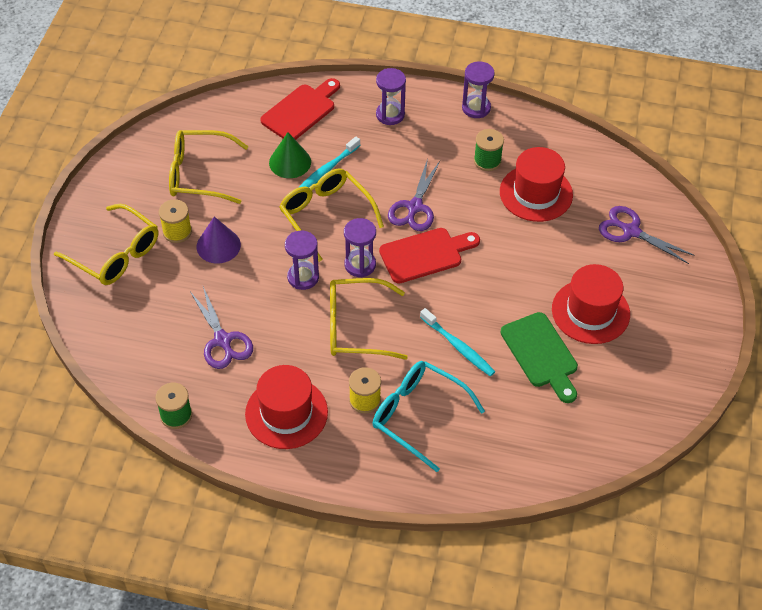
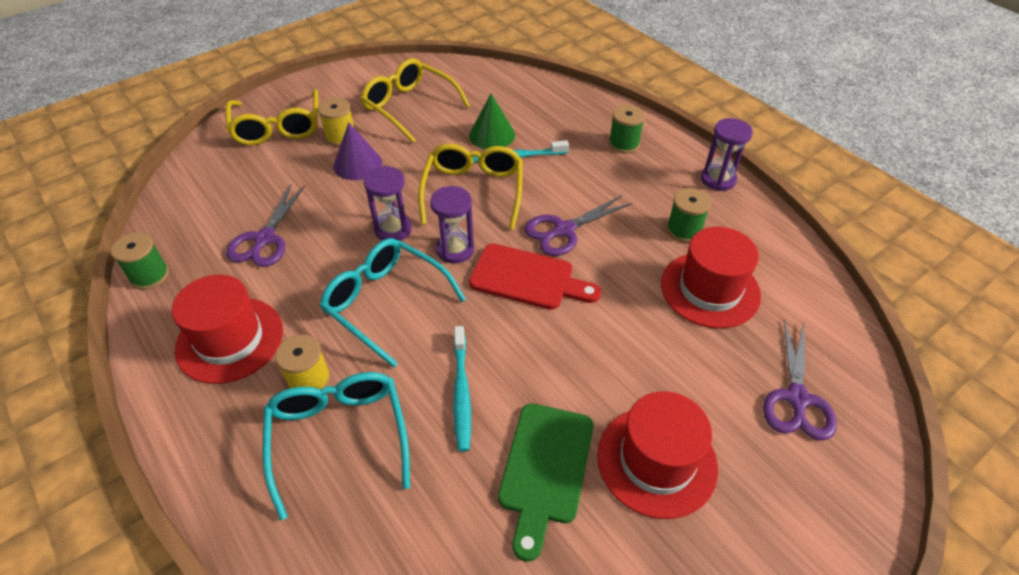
camera: 40 degrees right, 5 degrees down
(301, 111) = (546, 104): red cutting board -> none
(356, 327) = (385, 303): yellow glasses -> turquoise glasses
(390, 115) = (624, 144): purple hourglass -> green spool
(631, 231) = (797, 399): purple scissors -> purple scissors turned 150 degrees counterclockwise

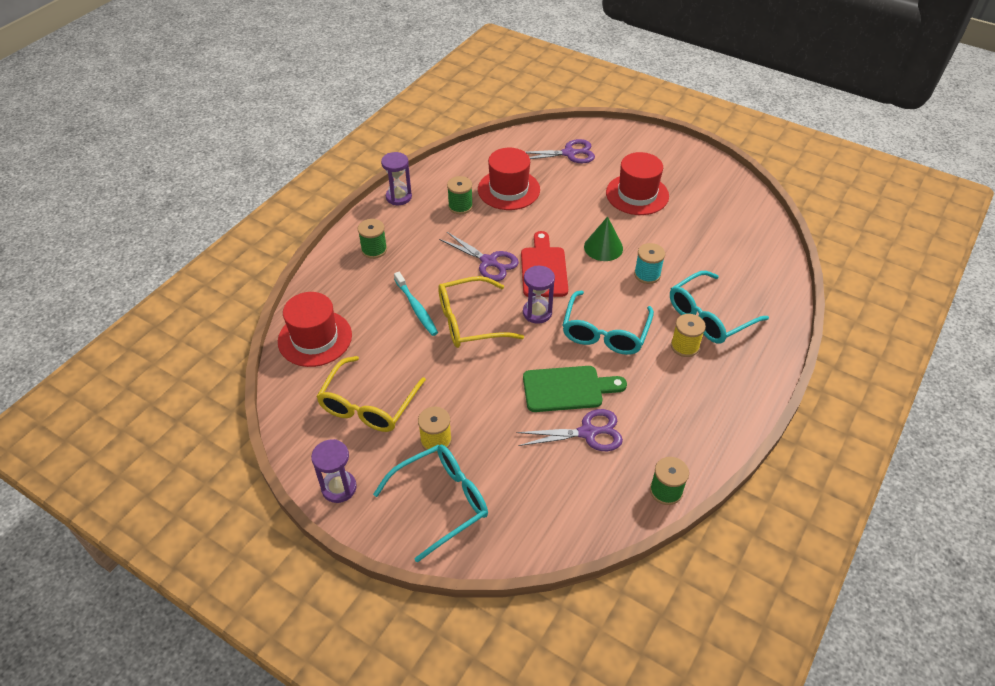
camera: 110 degrees left, 0 degrees up
(230, 339) = (685, 403): red hat -> red hat (315, 338)
(277, 127) = (441, 502): yellow glasses -> turquoise glasses
(357, 164) = (469, 410): purple cone -> none
(393, 229) = (535, 355): purple hourglass -> purple hourglass (339, 488)
(461, 393) = (647, 274): turquoise toothbrush -> turquoise spool
(492, 135) = (391, 331): green cone -> green cone (603, 247)
(545, 469) = (668, 231): green cutting board -> green cutting board (567, 389)

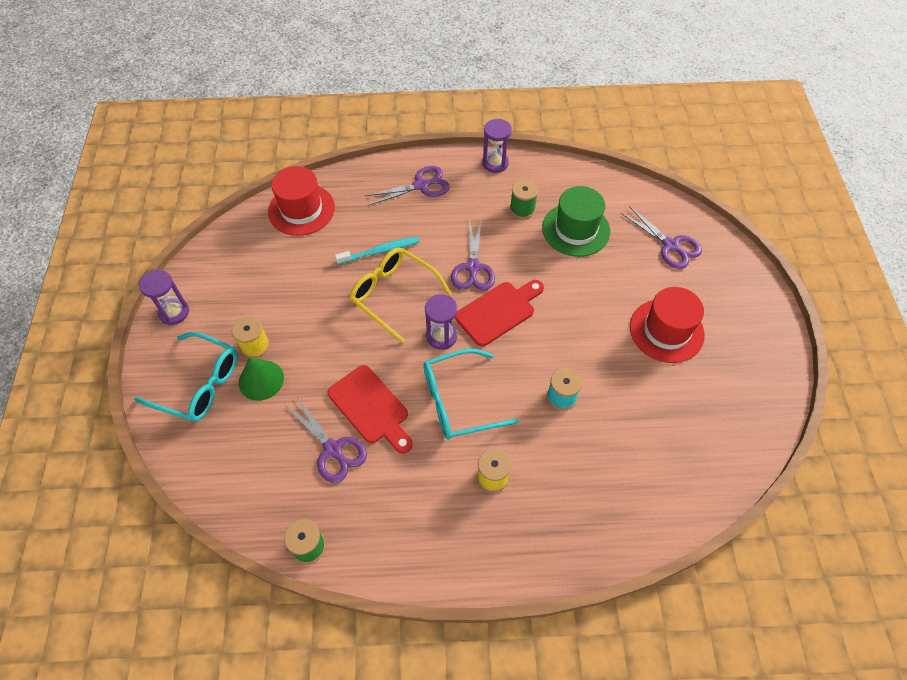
camera: 55 degrees right, 10 degrees up
(368, 405) = (260, 282): yellow glasses -> none
(374, 250) = (421, 186): green spool -> purple scissors
(416, 308) = (380, 251): turquoise toothbrush -> turquoise toothbrush turned 135 degrees counterclockwise
(508, 189) = (576, 229): red hat -> green hat
(567, 389) = (371, 408): green cutting board -> red cutting board
(603, 247) = (566, 342): green cone -> green cone (261, 380)
(709, 316) = (549, 479): turquoise glasses -> none

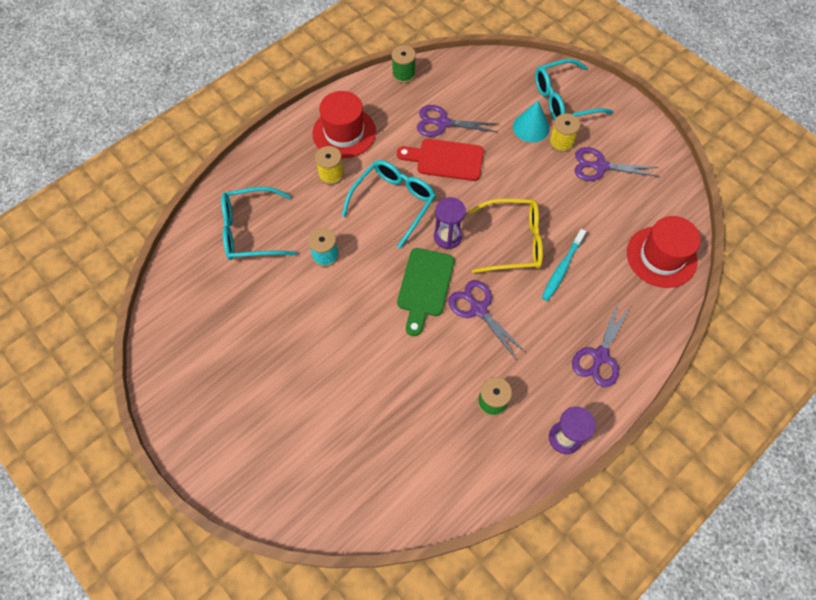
camera: 140 degrees right, 5 degrees up
(174, 312) = (637, 124): purple hourglass -> none
(261, 380) = (531, 127): green cone -> turquoise cone
(498, 311) = (425, 286): red cutting board -> green cutting board
(576, 229) = (427, 416): green hat -> none
(617, 473) = (251, 231): none -> turquoise glasses
(666, 330) = (280, 369): red hat -> red hat (344, 132)
(670, 245) = (329, 467): purple scissors -> purple scissors (600, 166)

